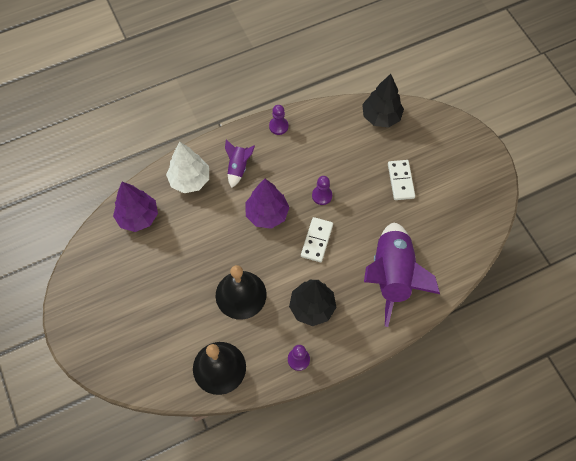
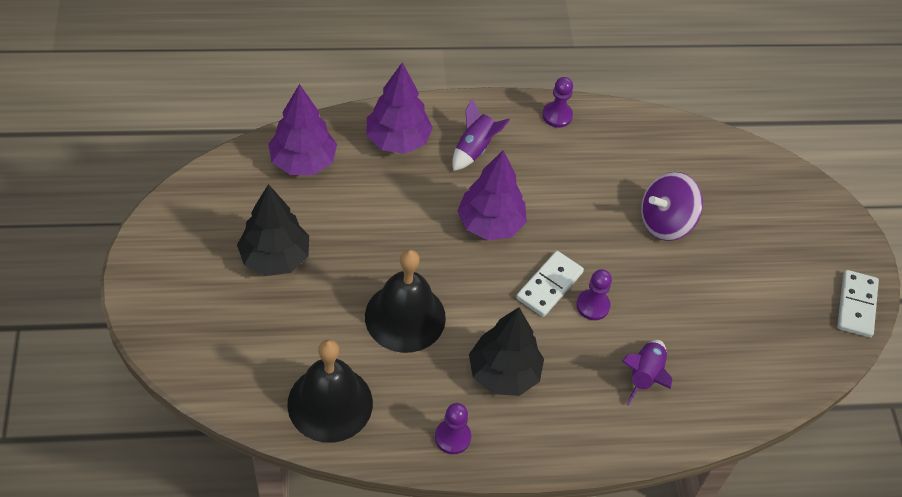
camera: 15 degrees right, 10 degrees down
(190, 180) = (398, 140): white tree -> purple tree
(322, 195) = (582, 228): purple pawn -> purple pawn (592, 305)
(368, 172) = (665, 222): none -> purple spinning top
(381, 117) = (716, 155): black tree -> black tree (275, 258)
(392, 276) = (644, 376): purple rocket -> purple rocket, size x0.46
(401, 181) = (711, 251): white domino -> white domino (856, 305)

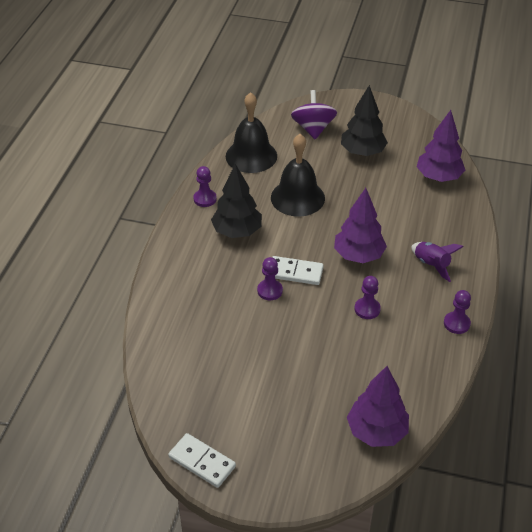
camera: 115 degrees right, 10 degrees down
(398, 140) = (448, 226): purple tree -> purple tree (376, 431)
(549, 285) = (295, 272): white domino -> white domino turned 45 degrees counterclockwise
(575, 200) = (367, 309): none -> purple pawn
(644, 376) = (203, 301): purple rocket -> none
(665, 222) = (329, 359): purple spinning top -> purple spinning top (313, 129)

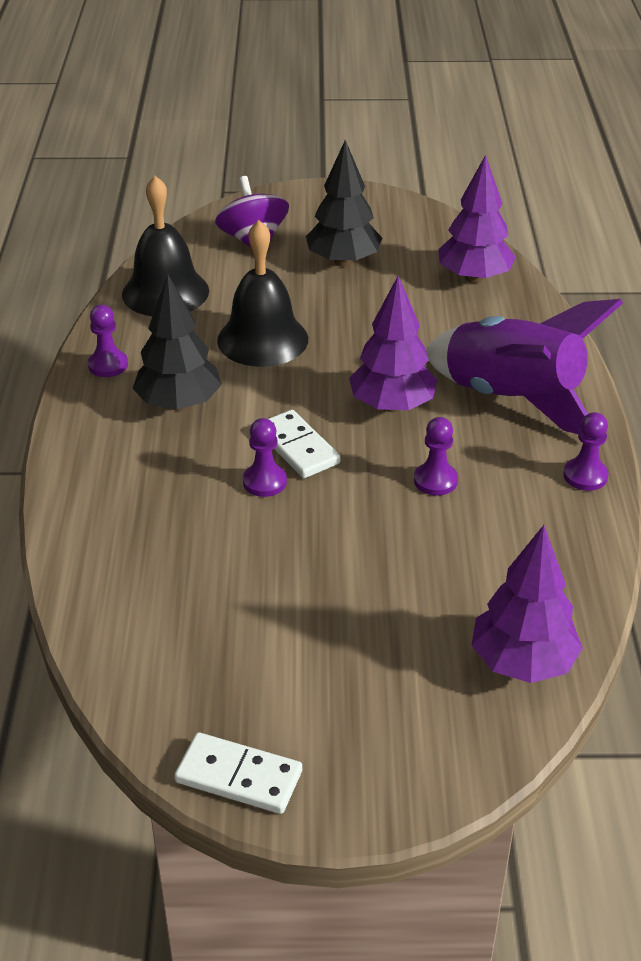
camera: 15 degrees left, 5 degrees down
(295, 272) = (298, 447): white domino -> white domino turned 60 degrees clockwise
(431, 265) = (512, 399): purple rocket -> purple rocket, size x2.16

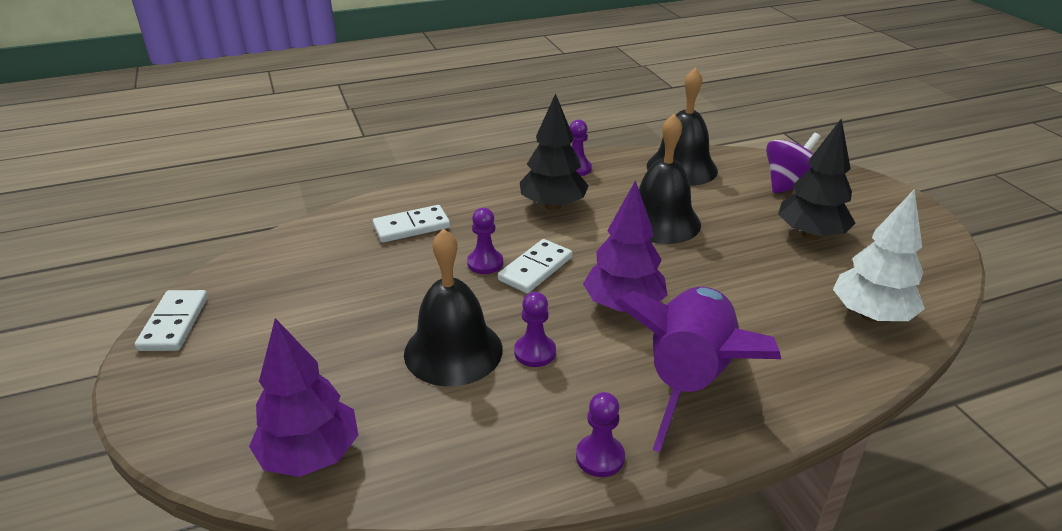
camera: 70 degrees right, 5 degrees down
(148, 527) = (411, 227): none -> white domino
(408, 536) = (453, 351): none -> black bell
(474, 278) = (871, 315): purple tree -> white tree

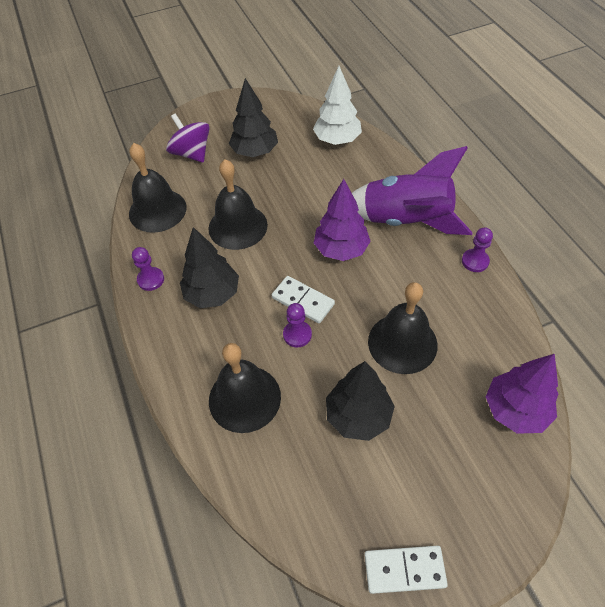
camera: 90 degrees left, 20 degrees up
(361, 304) = (358, 416): none -> black tree
(411, 227) = (244, 398): white domino -> black bell
(535, 352) = (395, 296): purple pawn -> none

